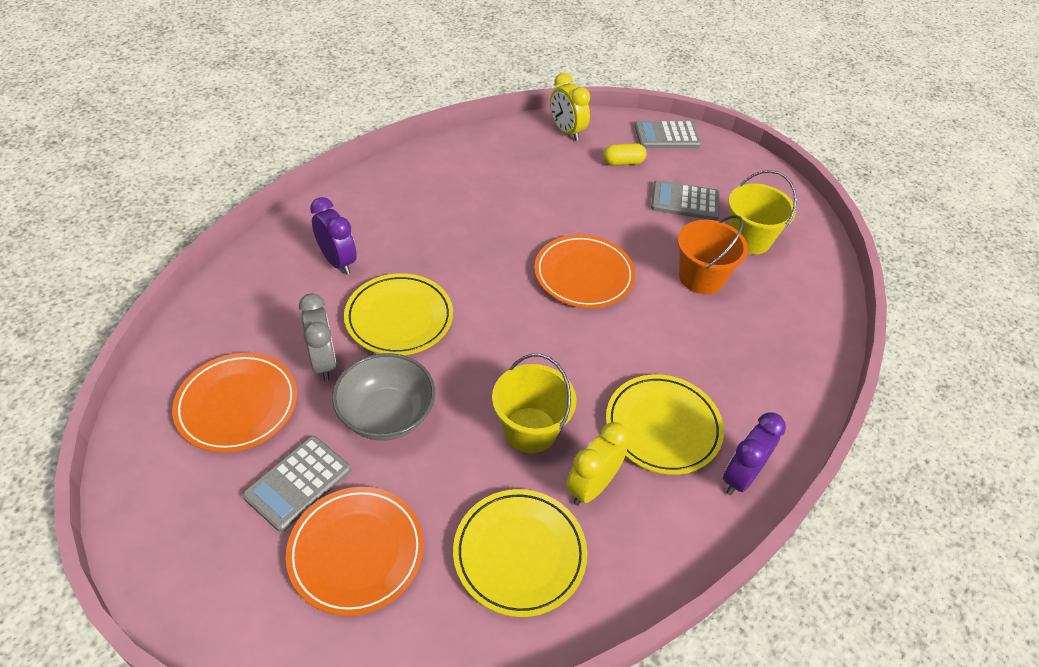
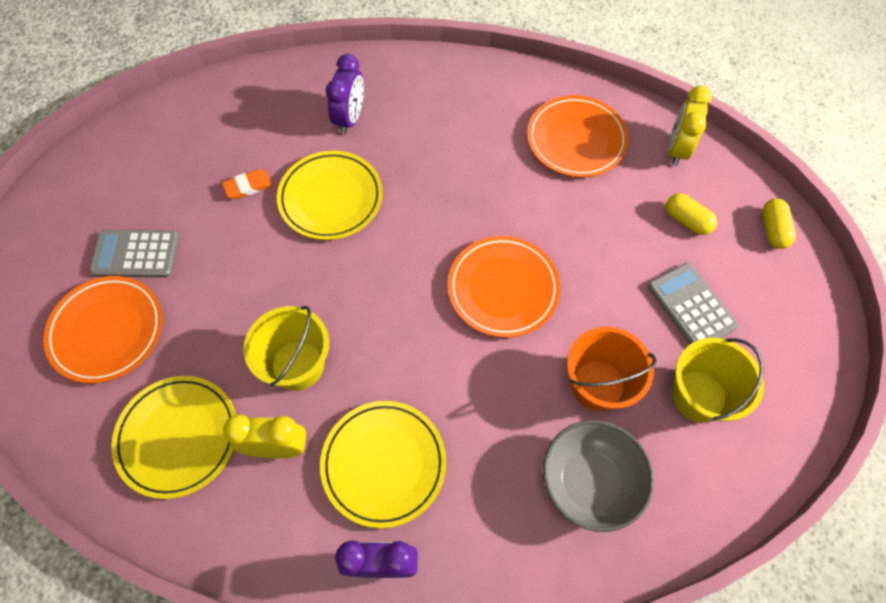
camera: 55 degrees right, 15 degrees up
(237, 405) = (170, 170): orange plate -> orange plate (576, 140)
(324, 362) = (248, 186): grey clock -> orange eraser
(387, 415) = (233, 261): grey bowl -> grey bowl (589, 482)
(667, 135) = (773, 230): grey calculator -> yellow capsule

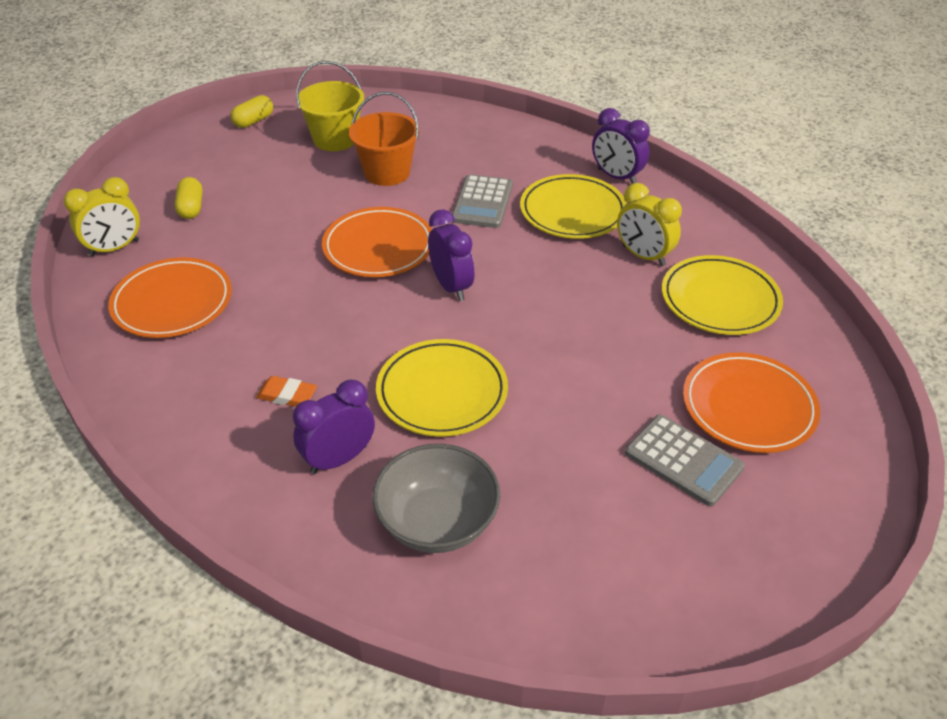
camera: 140 degrees left, 20 degrees down
(248, 186) = (514, 456): orange eraser -> orange eraser (287, 395)
(297, 365) = (588, 291): yellow bucket -> none
(408, 290) = (451, 286): none -> purple clock
(589, 482) = (451, 144): grey bowl -> grey bowl (437, 522)
(691, 306) = (270, 171): grey calculator -> grey calculator (482, 202)
(773, 230) = (149, 172): yellow capsule -> yellow capsule (253, 121)

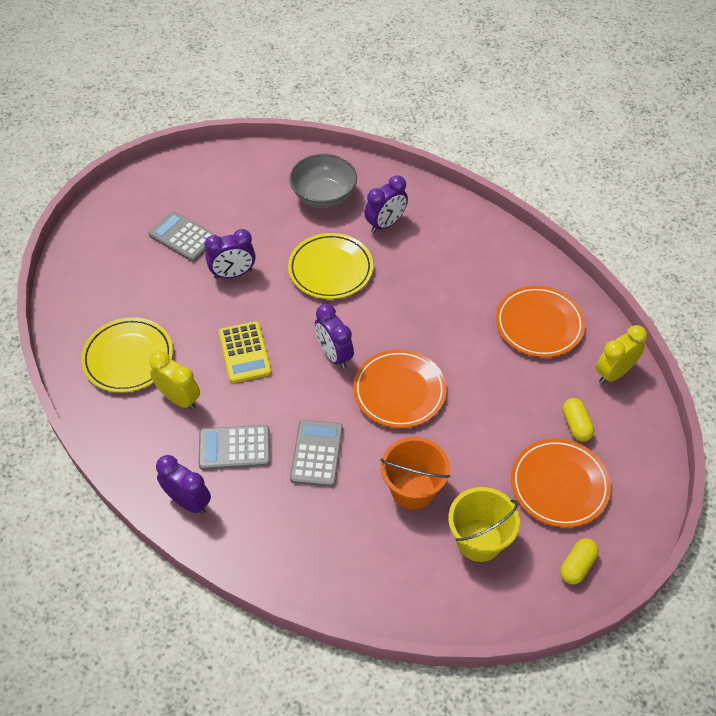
camera: 175 degrees right, 10 degrees up
(287, 395) = (429, 260): orange eraser -> none
(567, 296) = (244, 352): none -> yellow calculator
(572, 211) = (234, 448): yellow plate -> grey calculator
(592, 395) = (233, 274): none -> purple clock
(748, 407) = (133, 273): orange plate -> orange plate (559, 485)

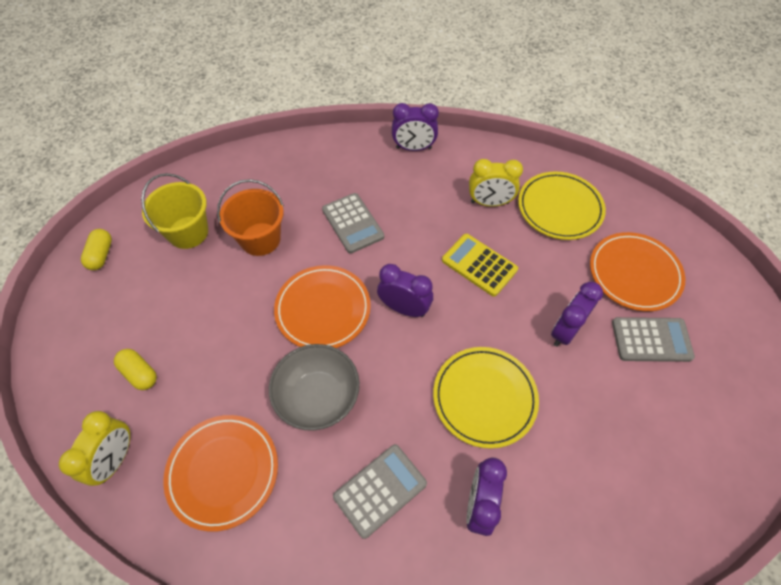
camera: 145 degrees right, 5 degrees up
(234, 448) = (416, 194): grey calculator -> grey calculator (380, 490)
(323, 196) = (580, 498): grey bowl -> grey bowl (318, 397)
(559, 485) = (137, 308): orange plate -> orange plate (634, 274)

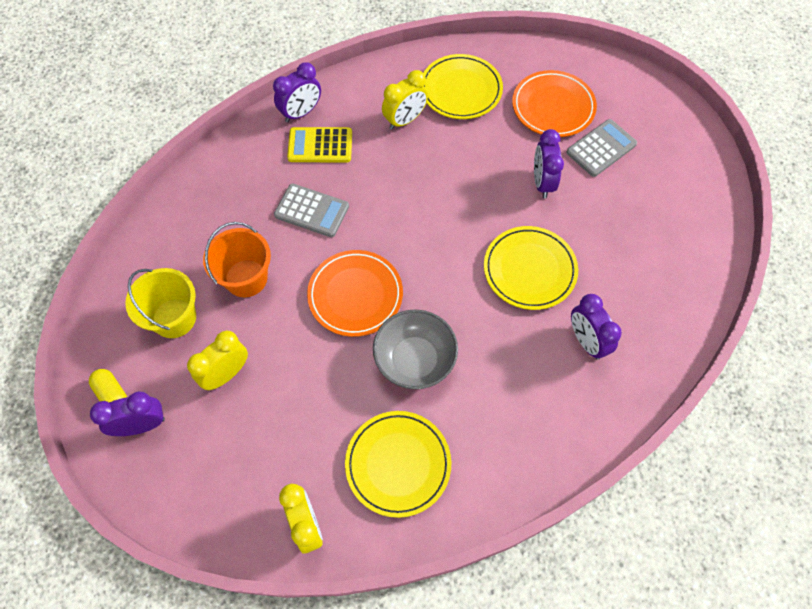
camera: 40 degrees left, 5 degrees up
(140, 373) = (257, 453): yellow capsule -> none
(180, 297) = (226, 373): none -> yellow clock
(223, 472) = (398, 464): orange plate -> yellow plate
(380, 490) = (517, 385): grey calculator -> none
(404, 308) = (416, 248): purple clock -> purple clock (142, 425)
(479, 265) = (441, 176): yellow calculator -> yellow calculator (320, 145)

